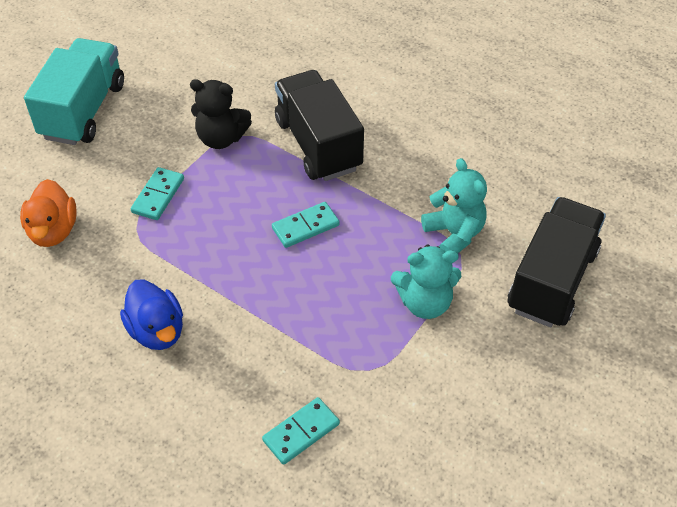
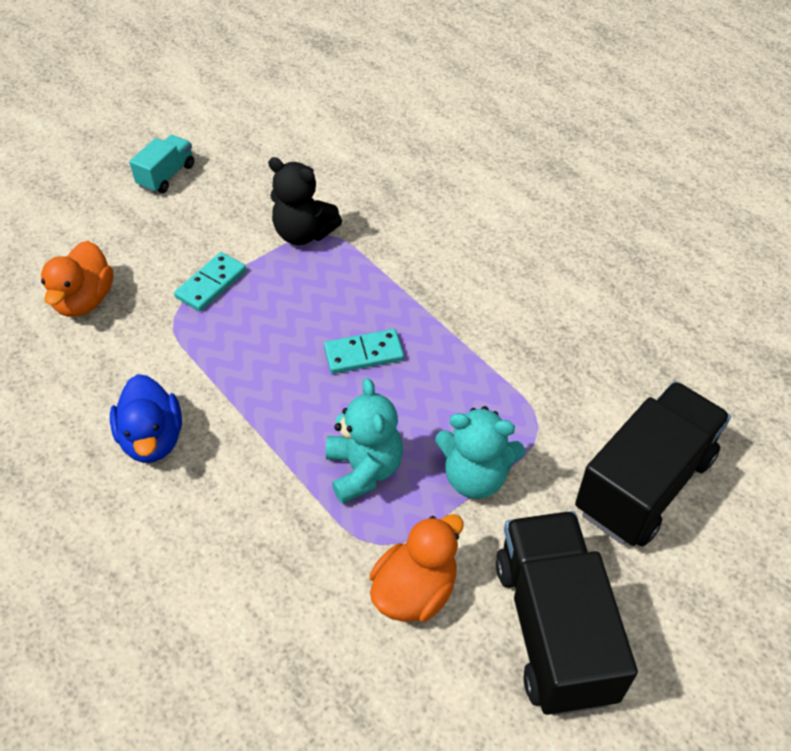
camera: 15 degrees right, 0 degrees up
(83, 111) = (166, 176): turquoise truck -> turquoise truck, size x0.50
(301, 432) = (272, 602): turquoise domino -> none
(318, 144) = (411, 261): black truck -> black truck (553, 628)
(407, 397) = (415, 590): none -> orange duck
(454, 234) = (538, 400): turquoise teddy bear -> turquoise teddy bear (364, 470)

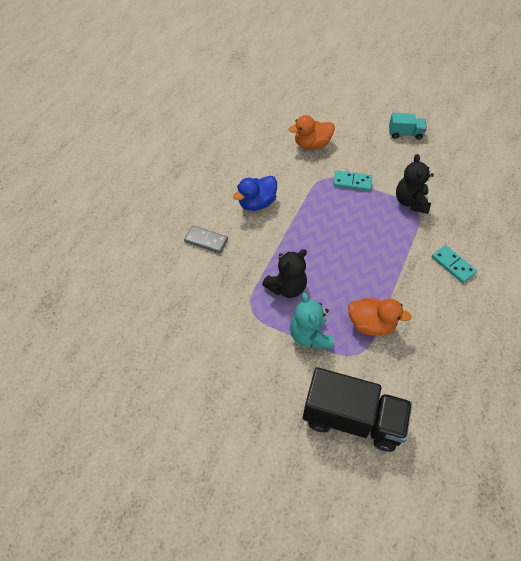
camera: 65 degrees right, 5 degrees up
(180, 560) = (206, 241): none -> grey domino
(364, 354) = (352, 259): turquoise domino -> turquoise domino (453, 265)
(364, 470) = (286, 287): turquoise teddy bear -> black teddy bear
(415, 590) = (235, 333): orange duck -> orange duck (371, 324)
(553, 628) = (245, 400): black truck -> none

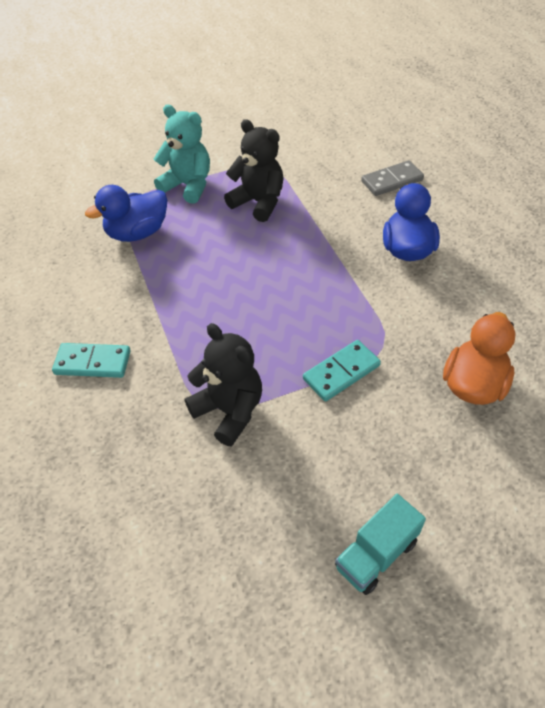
camera: 135 degrees right, 5 degrees down
(286, 287) = (258, 202): black teddy bear -> black teddy bear turned 120 degrees clockwise
(352, 419) = (89, 164): black truck -> none
(371, 324) = (137, 233): orange duck -> blue duck

